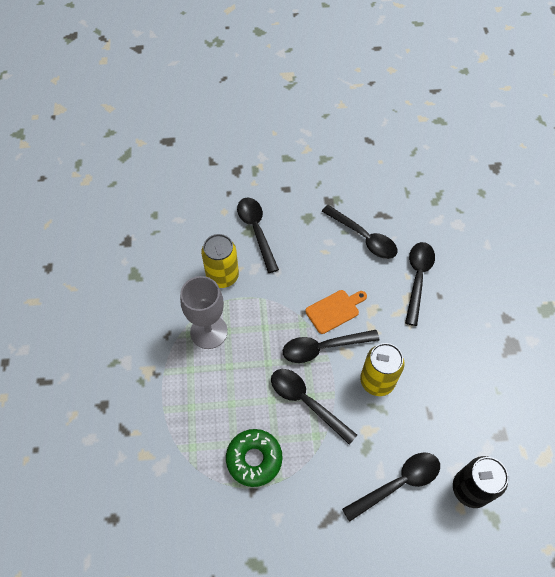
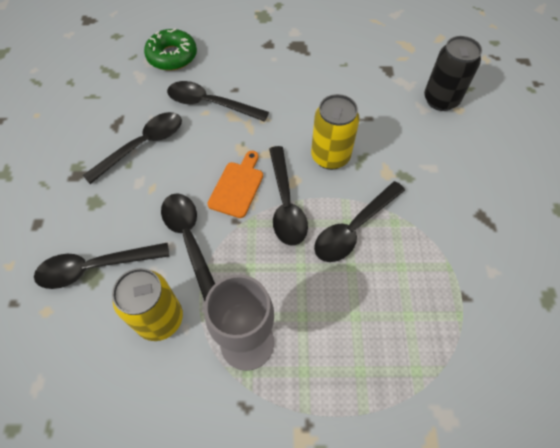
camera: 85 degrees left, 0 degrees up
(254, 459) = (427, 292): green donut -> green donut (172, 56)
(334, 310) = (237, 187): orange cutting board -> orange cutting board turned 45 degrees clockwise
(398, 483) = (441, 154): black spoon -> black spoon (190, 241)

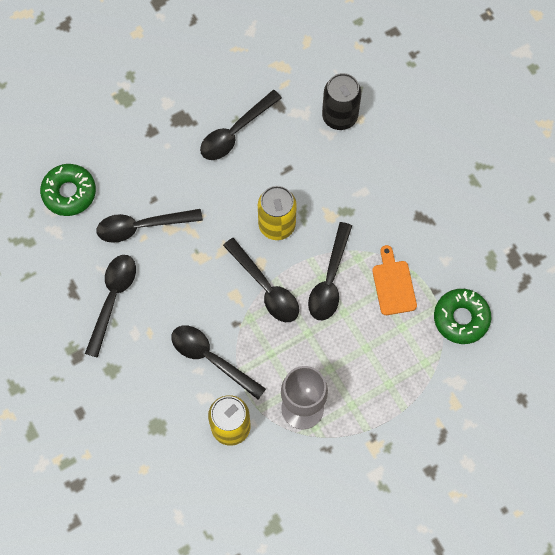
camera: 30 degrees left, 10 degrees up
(95, 267) = (155, 418): black spoon -> black spoon (235, 132)
(237, 187) = (218, 293): orange cutting board -> orange cutting board (393, 284)
(484, 343) = (461, 318): none -> green donut

